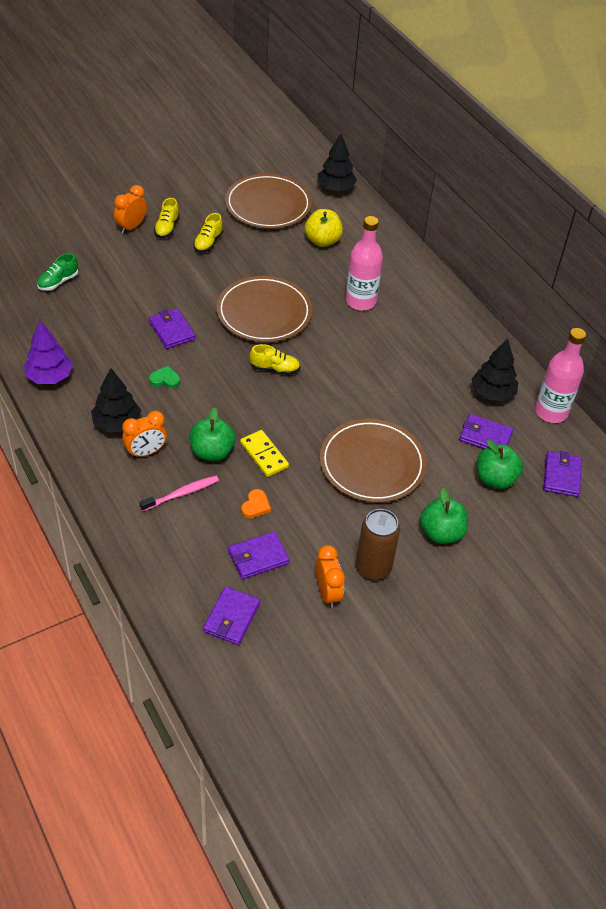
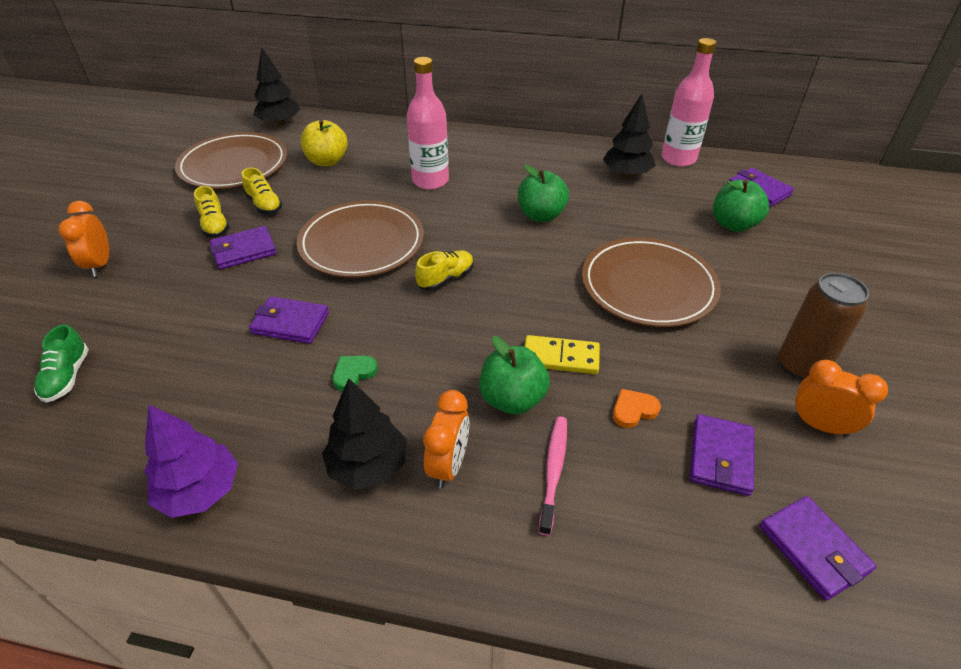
camera: 45 degrees left, 5 degrees down
(167, 228) = (147, 241): yellow shoe -> yellow shoe (264, 205)
(255, 506) = (633, 410): orange heart -> orange heart turned 90 degrees counterclockwise
(441, 533) = (781, 292): green apple -> green apple (541, 215)
(485, 436) = (675, 203): purple wallet -> purple wallet (244, 250)

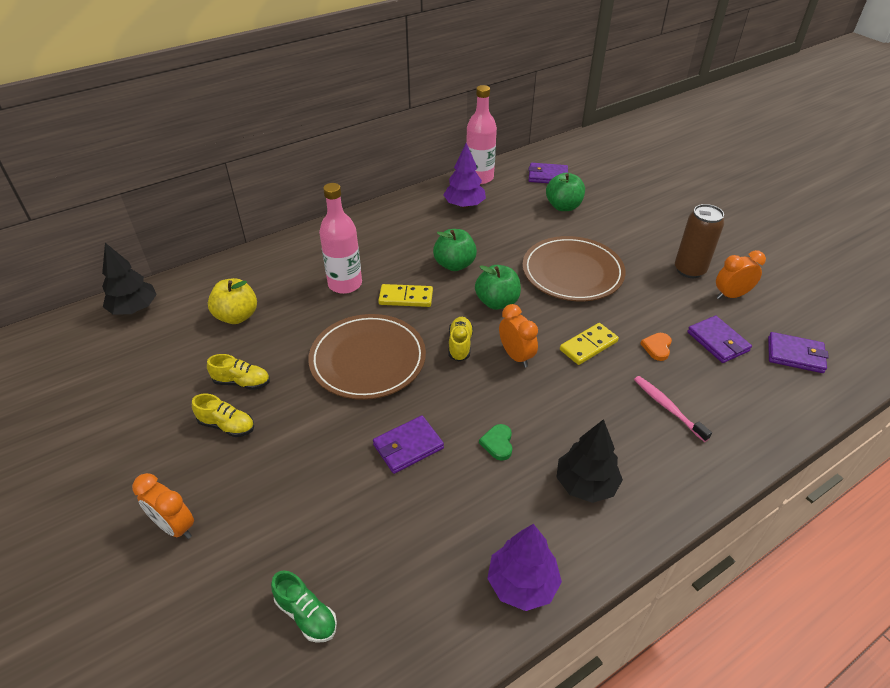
camera: 45 degrees left, 0 degrees up
(234, 165) = (154, 369): brown plate -> none
(244, 250) = (286, 426): purple wallet -> none
(448, 465) = (621, 447): orange clock -> orange clock (516, 356)
(460, 217) = (406, 297): none -> yellow domino
(512, 399) = (599, 387): green apple -> green apple (497, 302)
(626, 174) = (464, 205): black tree -> purple tree

